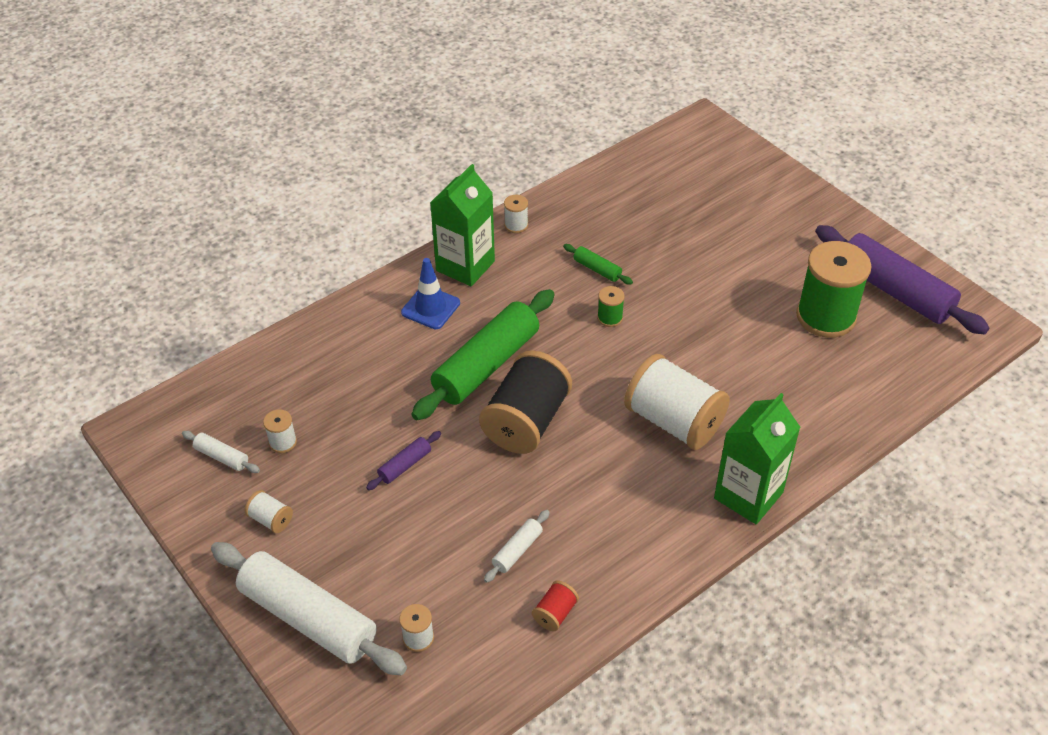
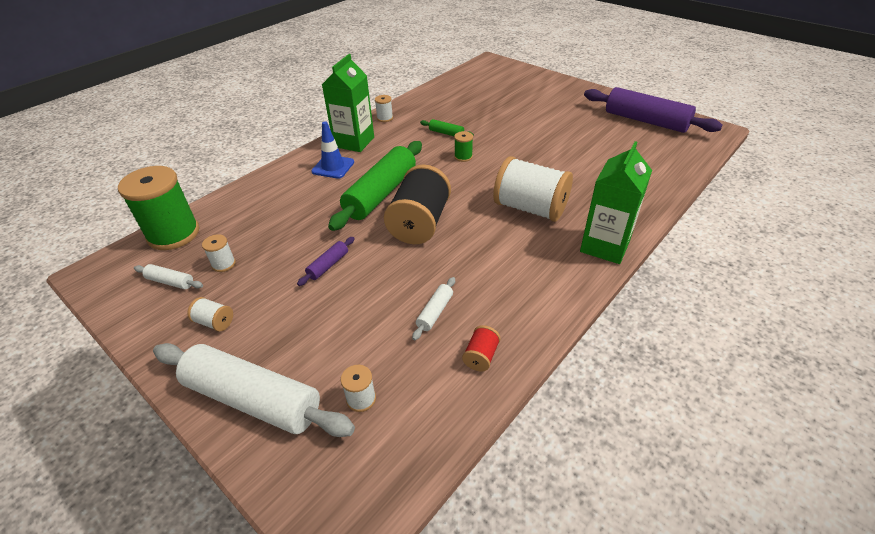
camera: 10 degrees left, 5 degrees down
(826, 316) = (608, 138): green spool -> green spool (173, 234)

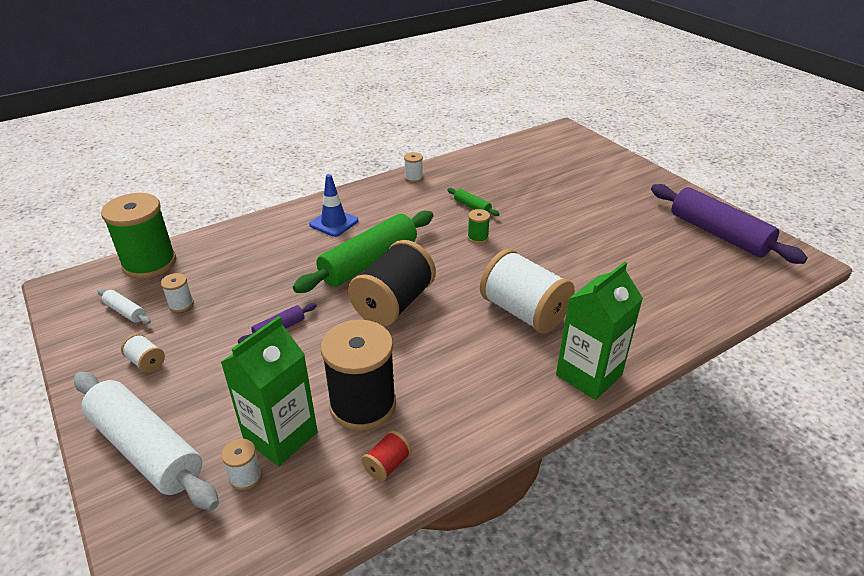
camera: 15 degrees right, 5 degrees down
(354, 142) = (368, 199): green carton -> green carton (280, 436)
(435, 312) = (363, 405): white rolling pin -> black spool

